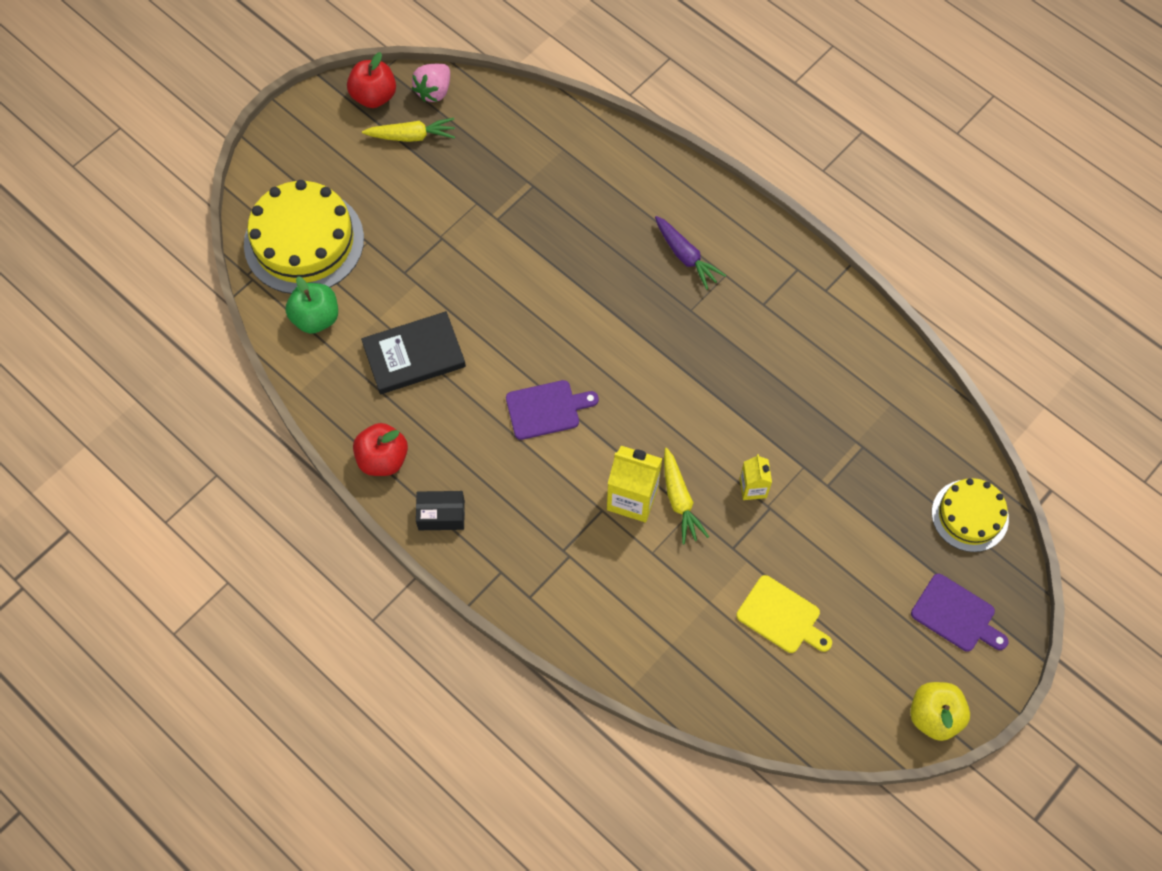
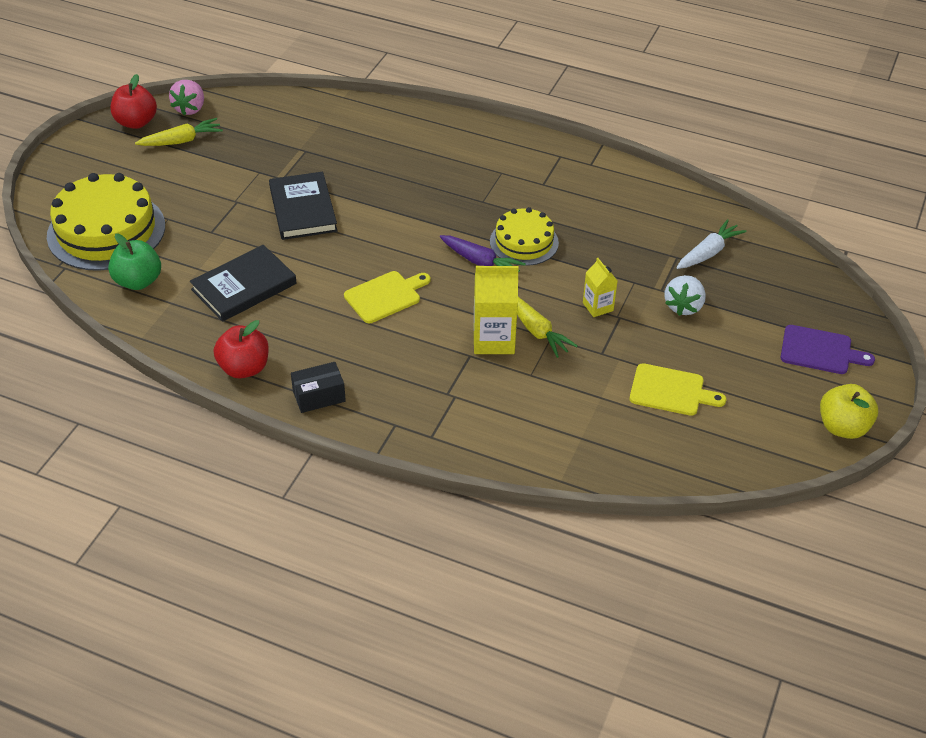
camera: 20 degrees left, 20 degrees down
(503, 268) = (303, 209): none -> black book
(546, 409) = (385, 296): purple cutting board -> yellow cutting board
(685, 256) = (461, 168): purple carrot -> purple carrot (480, 262)
(841, 514) = (683, 306): none -> white strawberry
(898, 451) = (708, 253): none -> white carrot
(970, 515) = (791, 281): yellow cake -> yellow cake (524, 242)

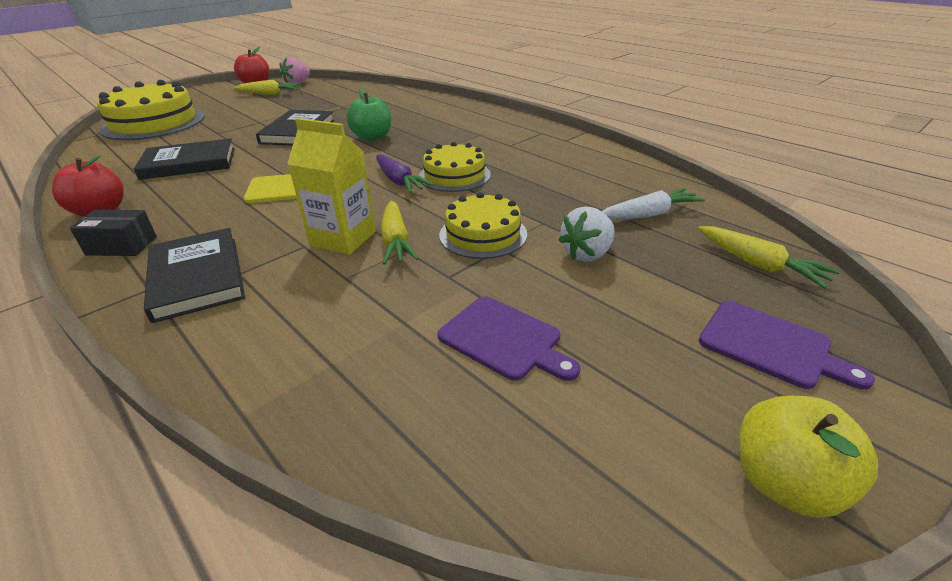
camera: 25 degrees right, 10 degrees down
(138, 281) = (126, 148): green apple -> green apple (372, 137)
(420, 405) = (197, 277): none -> black book
(598, 307) = (483, 234): yellow carton -> yellow cake
(671, 391) = (504, 339): yellow cutting board -> purple cutting board
(798, 286) = (758, 265): none -> yellow carrot

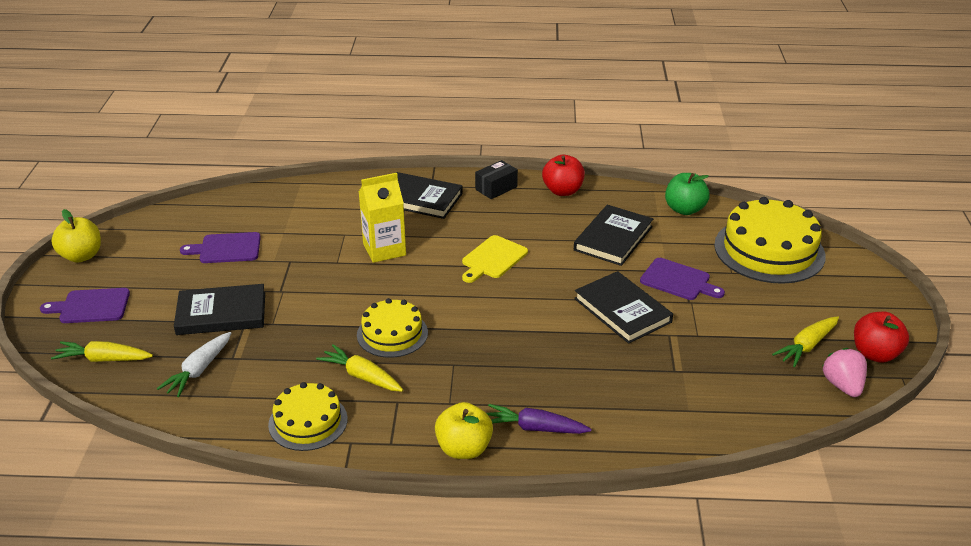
camera: 135 degrees right, 0 degrees up
(233, 130) = (678, 280): none -> purple cutting board
(372, 137) = (540, 340): green apple -> green apple (684, 209)
(396, 241) = (350, 264): yellow carrot -> yellow carrot (362, 376)
(399, 181) = (425, 305): purple carrot -> purple carrot (535, 428)
(483, 234) = (302, 294): yellow cake -> yellow cake (308, 422)
(503, 119) = (464, 449): none -> yellow apple
(587, 254) = (221, 313): white strawberry -> black book

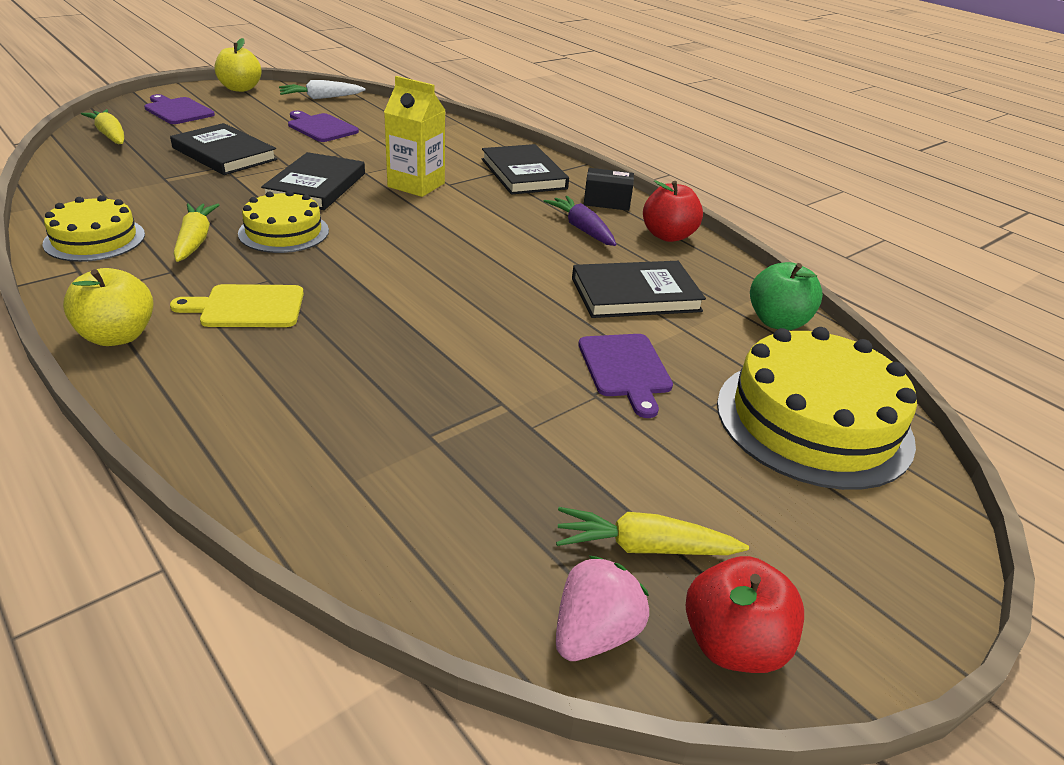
camera: 45 degrees right, 0 degrees up
(199, 370) = (131, 171): white carrot -> white carrot (321, 98)
(493, 259) = (483, 239): yellow cutting board -> yellow cutting board (247, 307)
(535, 428) = (198, 369): purple carrot -> purple carrot (582, 229)
(622, 310) = (504, 349): black book -> black book (316, 186)

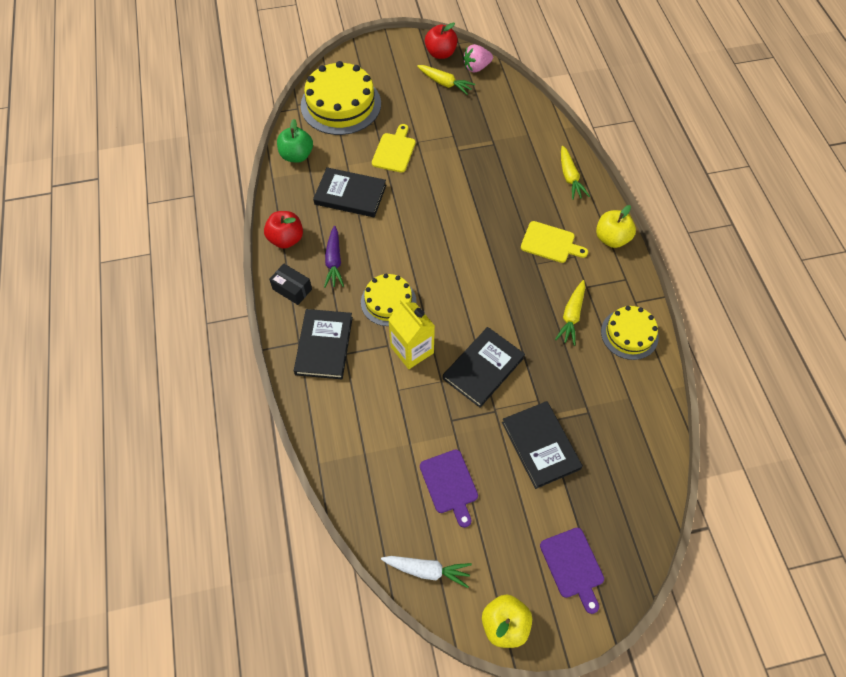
camera: 150 degrees left, 25 degrees up
(110, 135) = (631, 513): yellow carrot -> yellow carrot (569, 177)
(284, 232) = (518, 311): yellow cake -> yellow cake (388, 301)
(625, 369) = (394, 151): purple cutting board -> yellow cutting board

